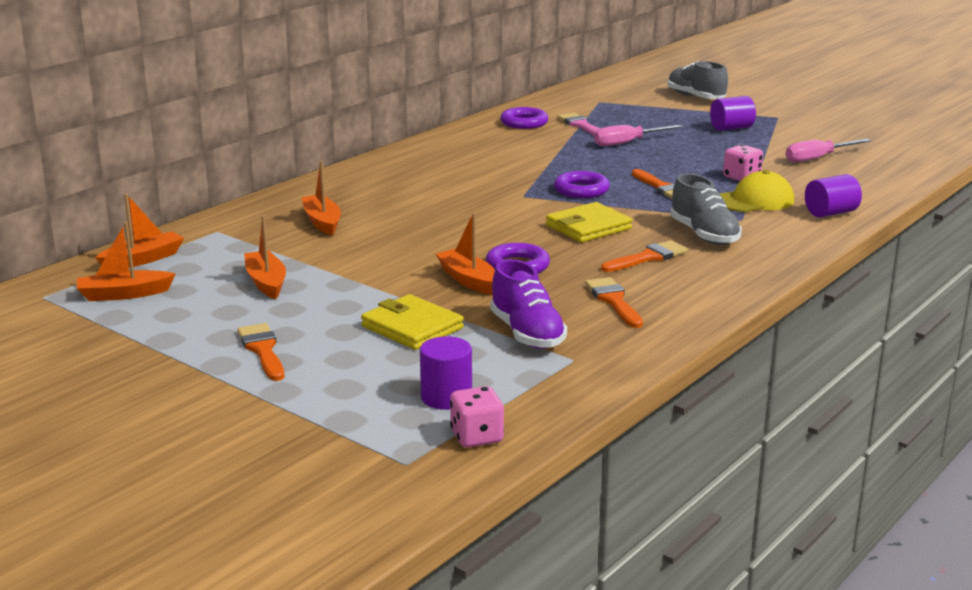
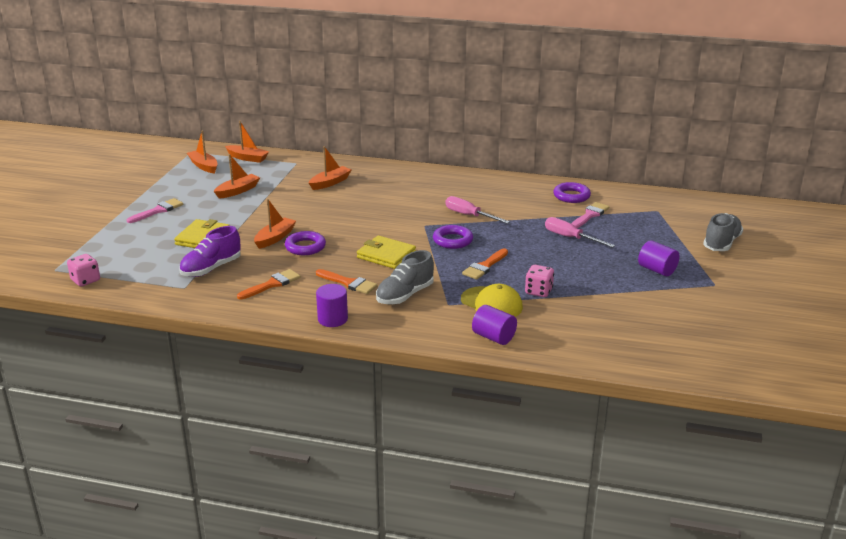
camera: 65 degrees right, 5 degrees up
(262, 350) = (158, 211): orange brush -> pink brush
(446, 397) = (125, 264): purple cylinder -> purple cylinder (332, 319)
(817, 158) = (622, 316): pink screwdriver -> pink screwdriver (469, 215)

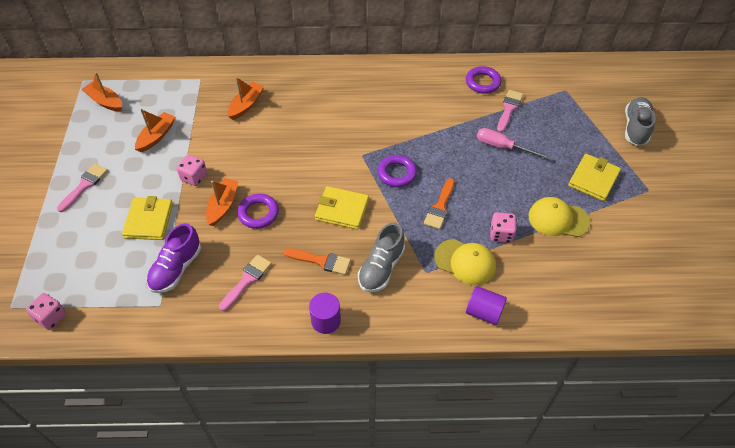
camera: 15 degrees left, 25 degrees up
(247, 158) = (146, 80): orange boat -> none
(258, 218) = (194, 177): none -> pink dice
(272, 284) = (247, 280): orange brush -> pink brush
(469, 215) = (399, 131): pink screwdriver -> none
(604, 290) = (558, 219): none -> yellow cap
(657, 270) = (593, 179): purple cylinder -> yellow wallet

